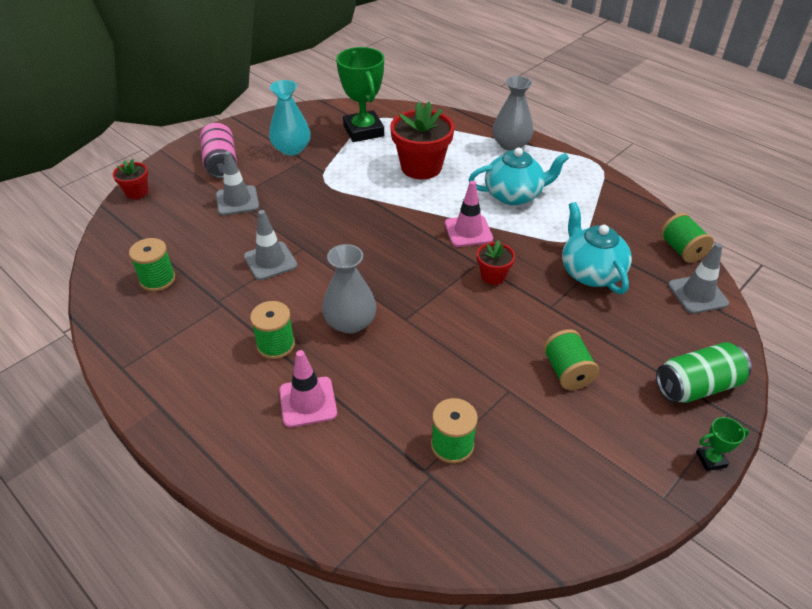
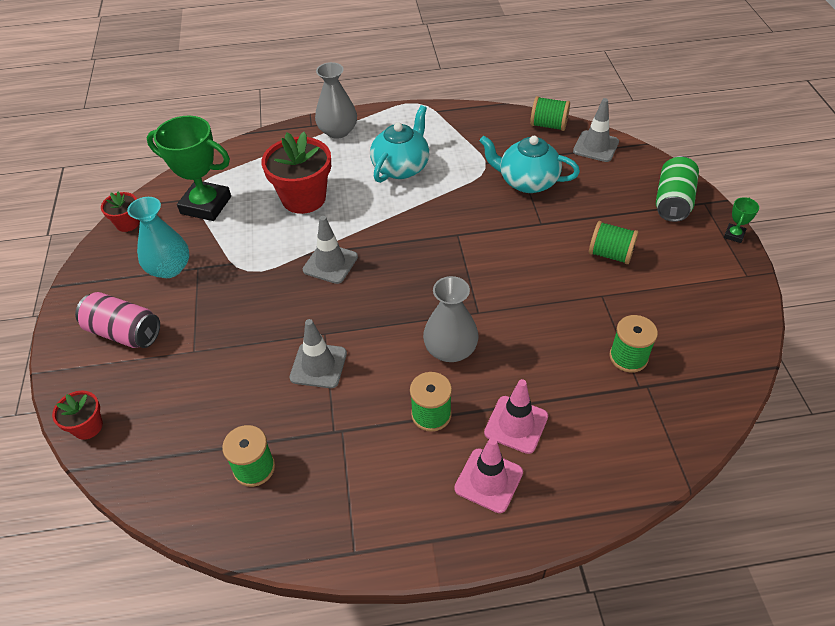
camera: 50 degrees left, 5 degrees up
(237, 201) = (202, 348): grey traffic cone -> grey traffic cone (330, 263)
(468, 231) = (415, 218): pink traffic cone -> pink traffic cone (488, 480)
(493, 276) = (480, 234): red flower pot -> red flower pot (127, 223)

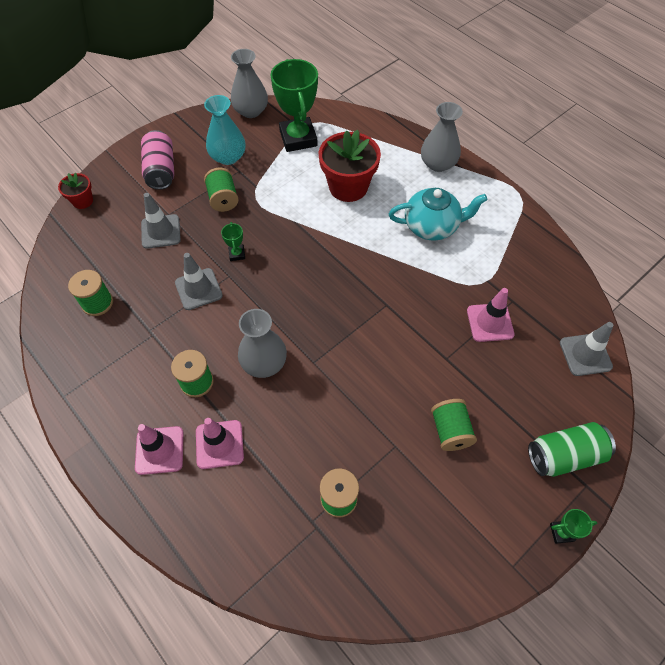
camera: 55 degrees right, 10 degrees up
(127, 223) = (251, 111): red flower pot -> grey vase
(303, 315) = (237, 254): none -> green trophy
(330, 263) = (295, 241): grey traffic cone -> grey traffic cone (161, 231)
(527, 181) = (490, 322): turquoise teapot -> pink traffic cone
(548, 125) = (580, 302): green spool -> green spool (223, 199)

